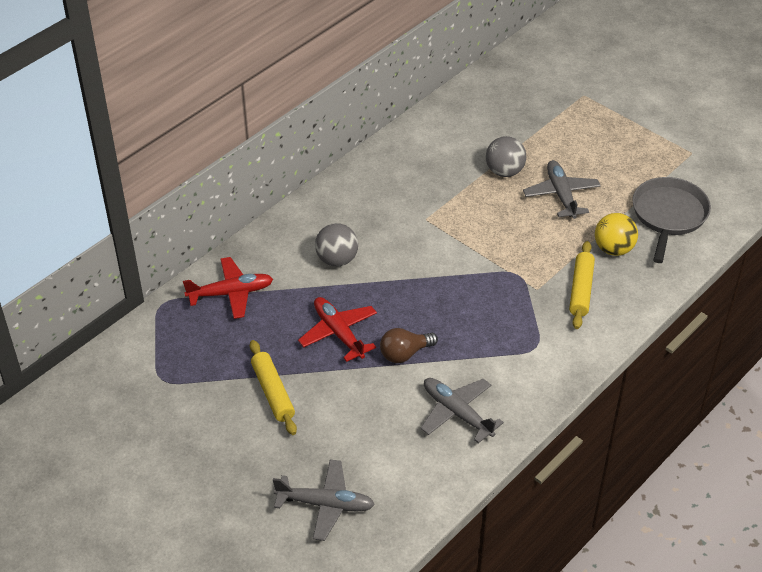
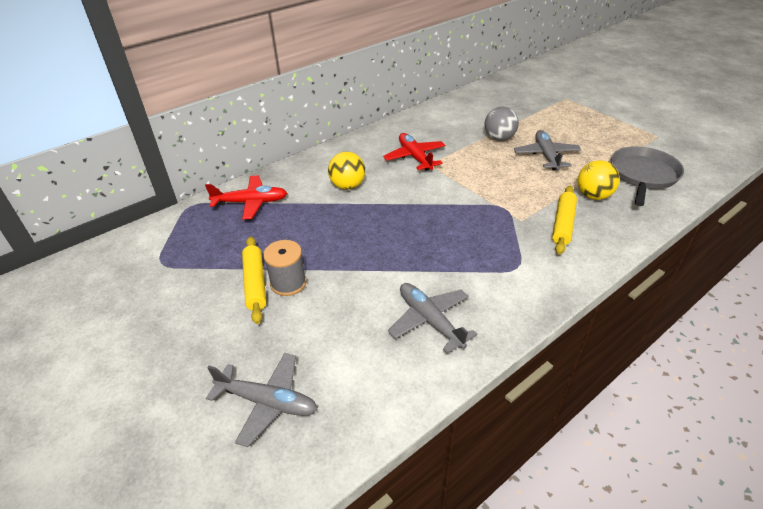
camera: 10 degrees right, 5 degrees down
(307, 388) = (288, 283): none -> grey spool
(337, 259) = (347, 186): grey ball -> yellow ball
(338, 333) = (332, 239): red plane -> red plane (415, 157)
(405, 354) = (389, 262): brown light bulb -> none

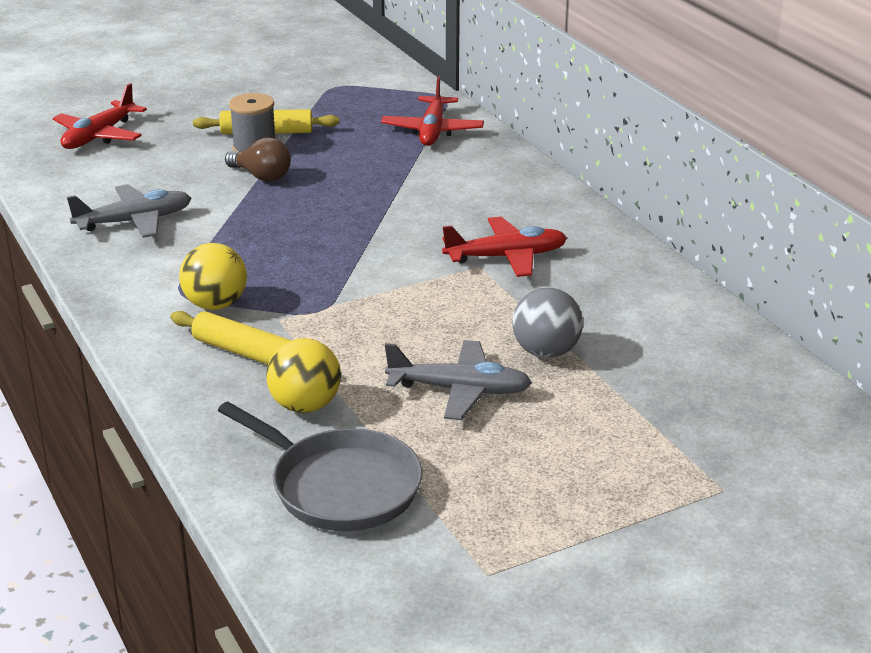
camera: 100 degrees right, 10 degrees down
(267, 402) = (99, 136): grey plane -> red plane
(336, 268) = (261, 176): none -> brown light bulb
(347, 186) = (443, 195): yellow ball -> yellow ball (215, 305)

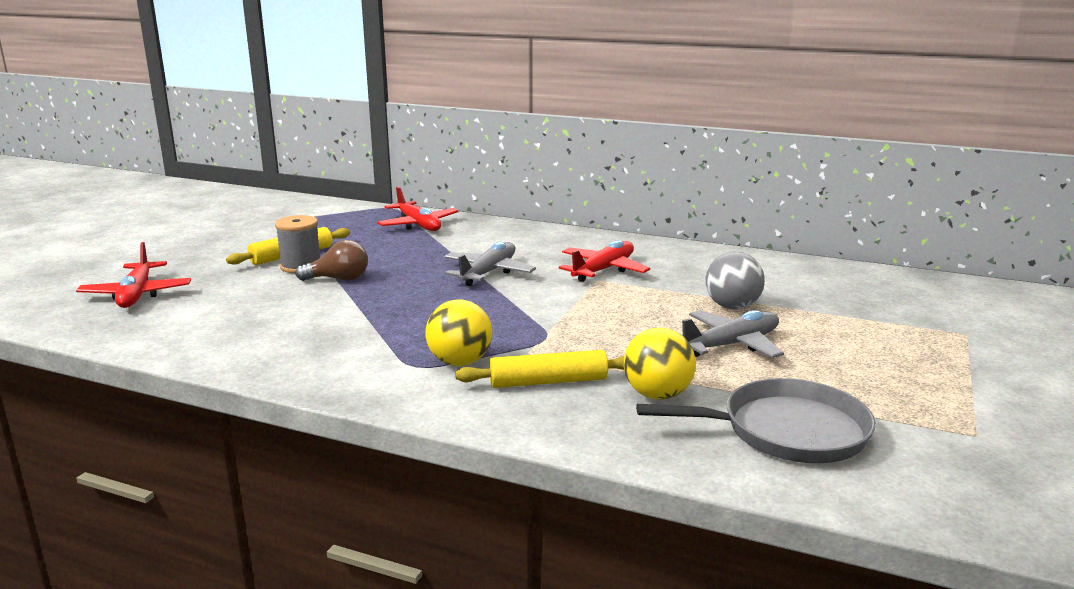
camera: 40 degrees left, 10 degrees down
(135, 221) = (281, 335): grey plane -> grey plane (488, 273)

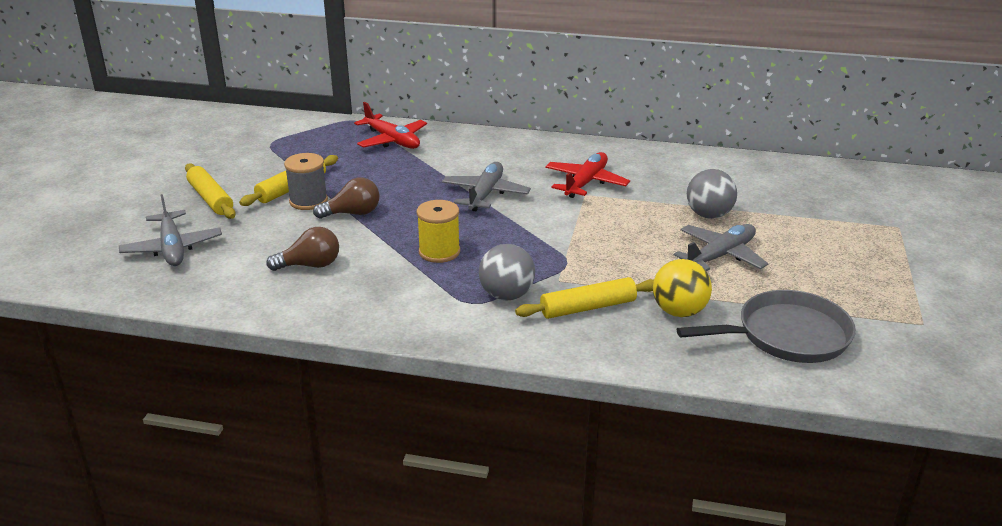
camera: 10 degrees left, 10 degrees up
(136, 294) = (172, 248): red plane -> grey plane
(206, 258) = (210, 199): none -> yellow rolling pin
(264, 319) = (310, 265): none -> brown light bulb
(408, 318) = (439, 252): none -> yellow spool
(460, 362) = (506, 295): yellow ball -> grey ball

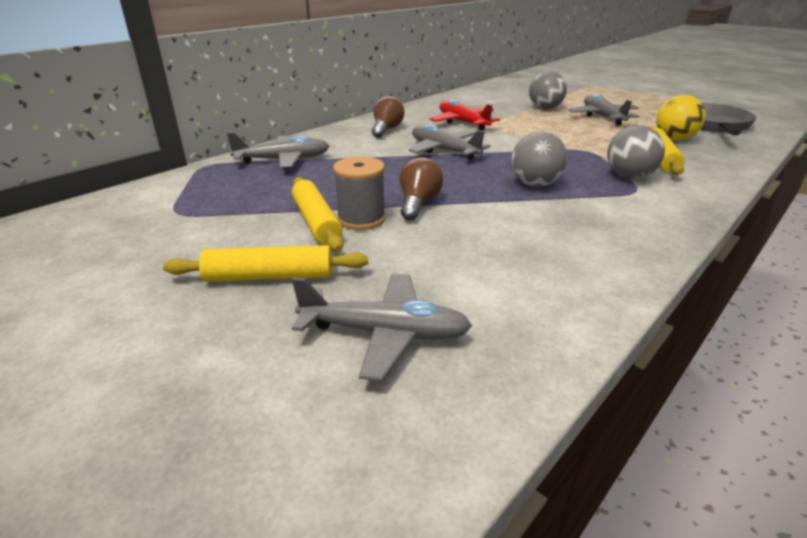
camera: 60 degrees left, 0 degrees up
(310, 265) = (517, 245): brown light bulb -> brown light bulb (386, 129)
(392, 140) = (283, 160): red plane -> grey plane
(439, 252) = (535, 184): yellow spool -> grey ball

